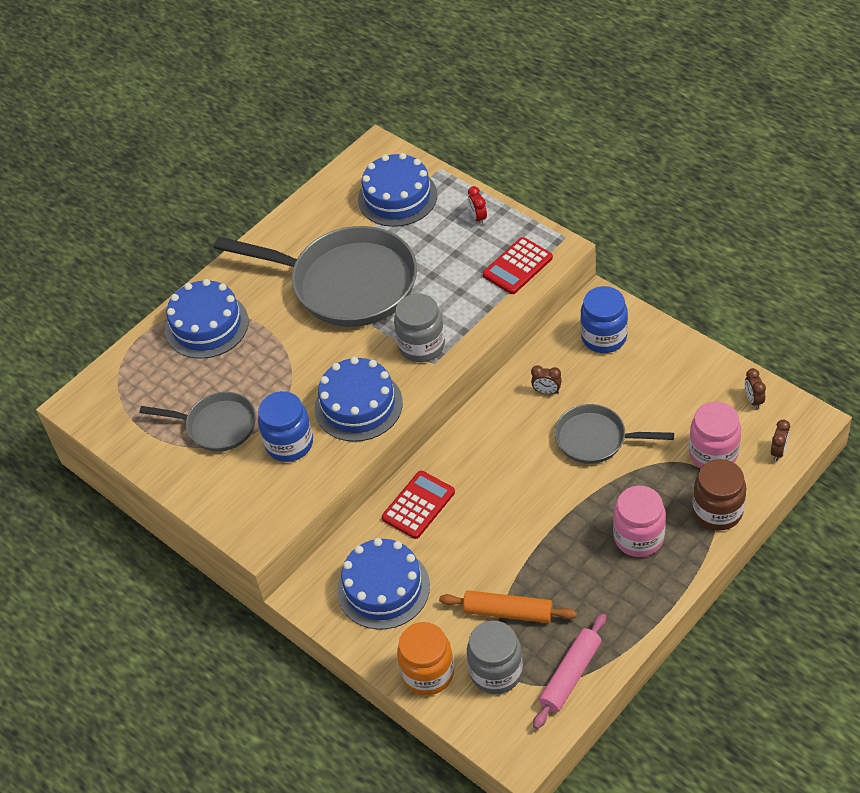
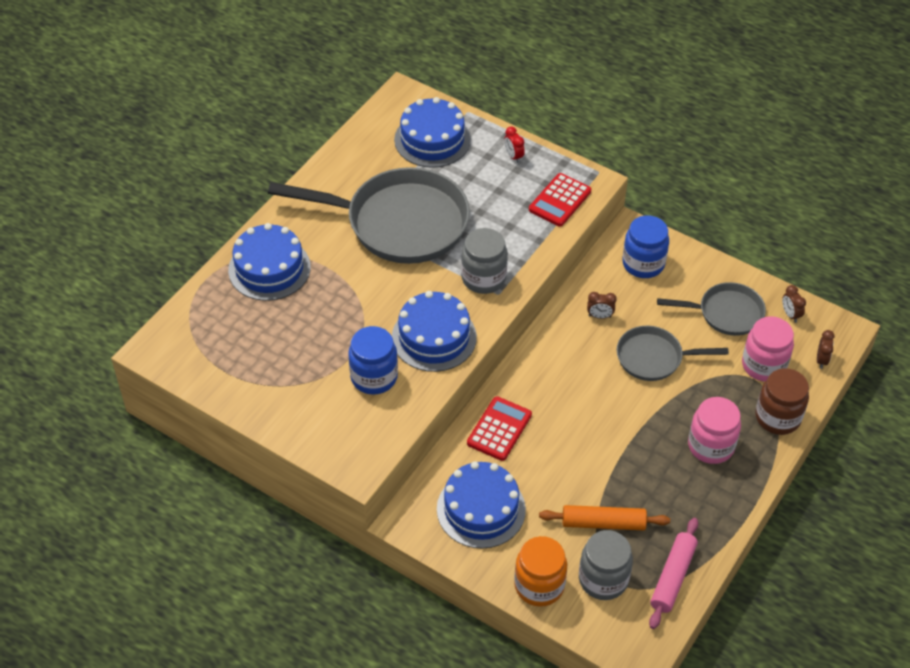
camera: 15 degrees left, 0 degrees up
(217, 426) = (299, 364): grey pan -> grey pan (726, 313)

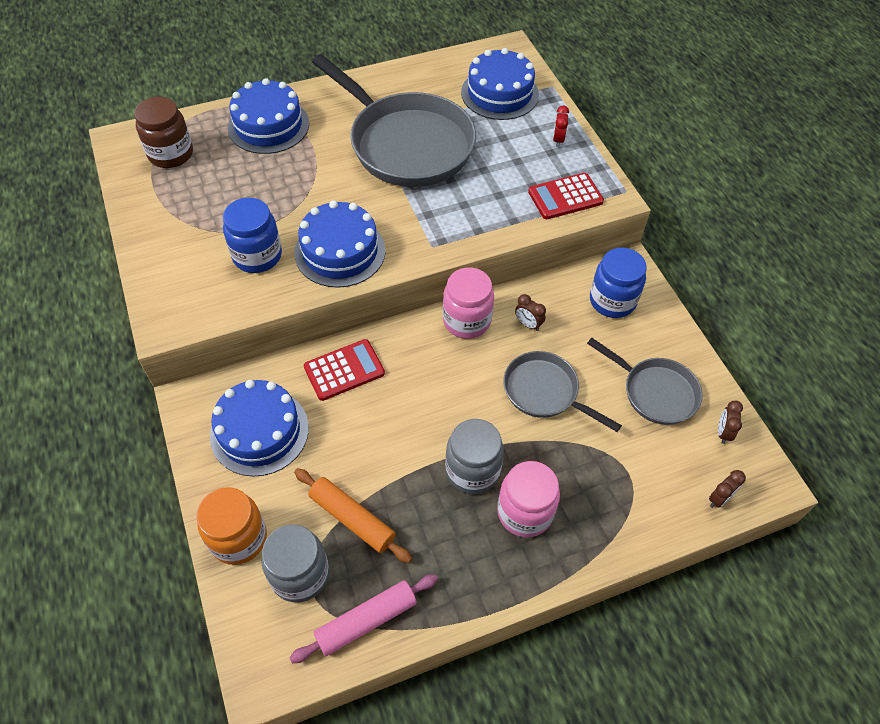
camera: 35 degrees right, 5 degrees up
(483, 278) = (432, 226): grey jar -> grey jar (472, 471)
(763, 365) = (651, 466): pink jar -> pink jar (466, 321)
(777, 417) = (620, 528): brown jar -> brown jar (171, 154)

